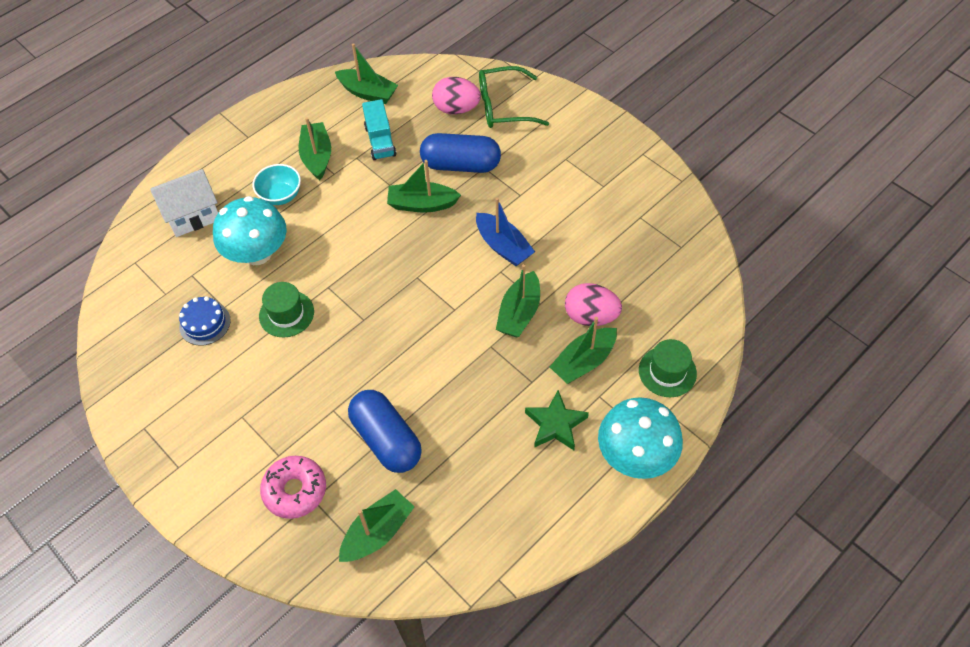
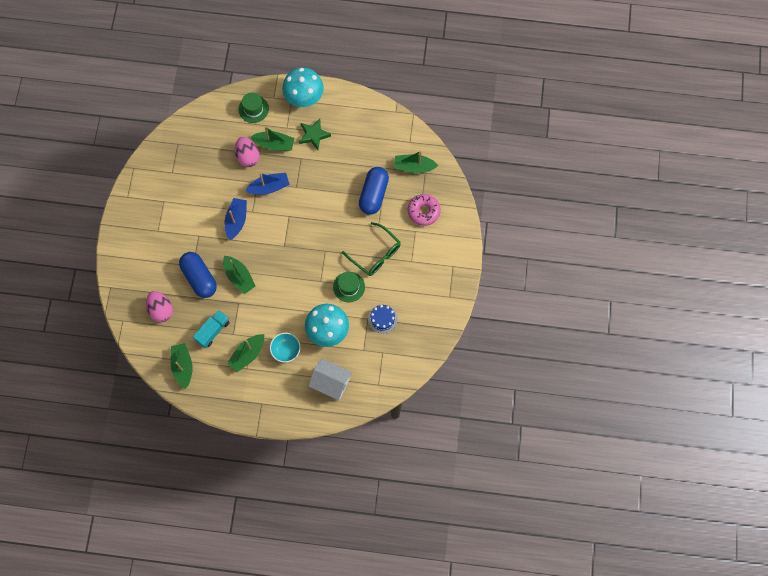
camera: 130 degrees left, 15 degrees up
(504, 106) = (141, 286): green glasses -> green glasses (375, 254)
(519, 313) = (269, 187): green boat -> blue boat

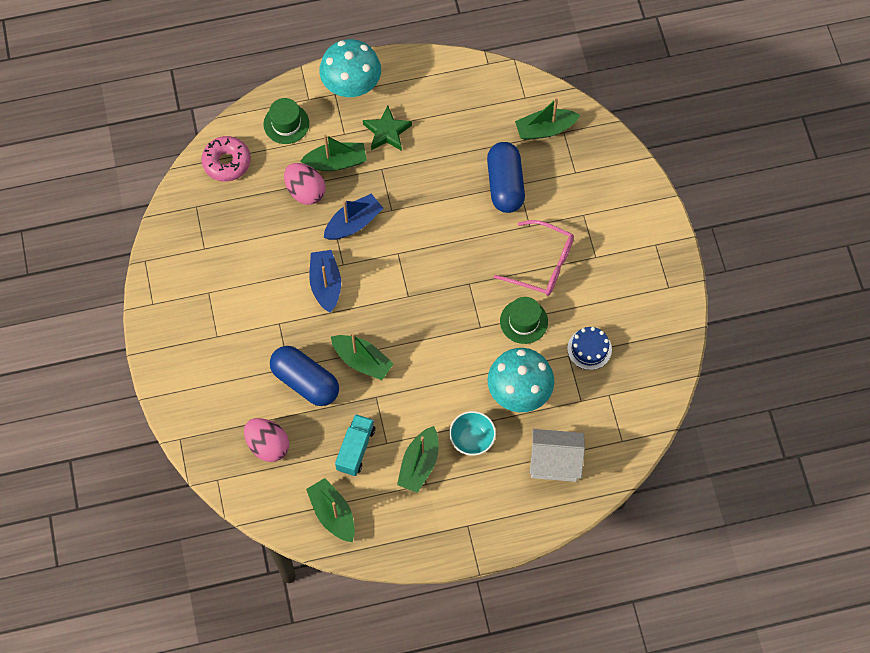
camera: 20 degrees left, 5 degrees down
(375, 254) = (541, 264): green glasses -> pink glasses
(423, 211) = (584, 184): pink donut -> pink donut (227, 162)

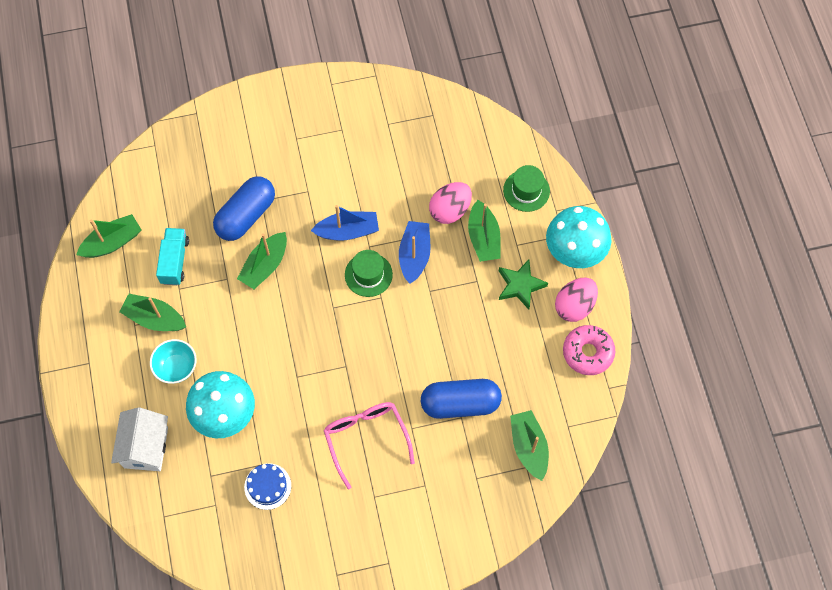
camera: 90 degrees right, 0 degrees up
(227, 162) = (481, 139): pink donut -> pink donut (588, 352)
(268, 445) = (184, 185): pink egg -> pink egg (574, 306)
(353, 223) = (414, 255): blue boat -> blue boat turned 135 degrees counterclockwise
(355, 449) = (175, 261): turquoise truck -> turquoise truck turned 105 degrees counterclockwise
(523, 321) = (301, 420): green hat -> green hat (368, 274)
(541, 264) = (366, 439): pink glasses -> pink glasses turned 135 degrees clockwise

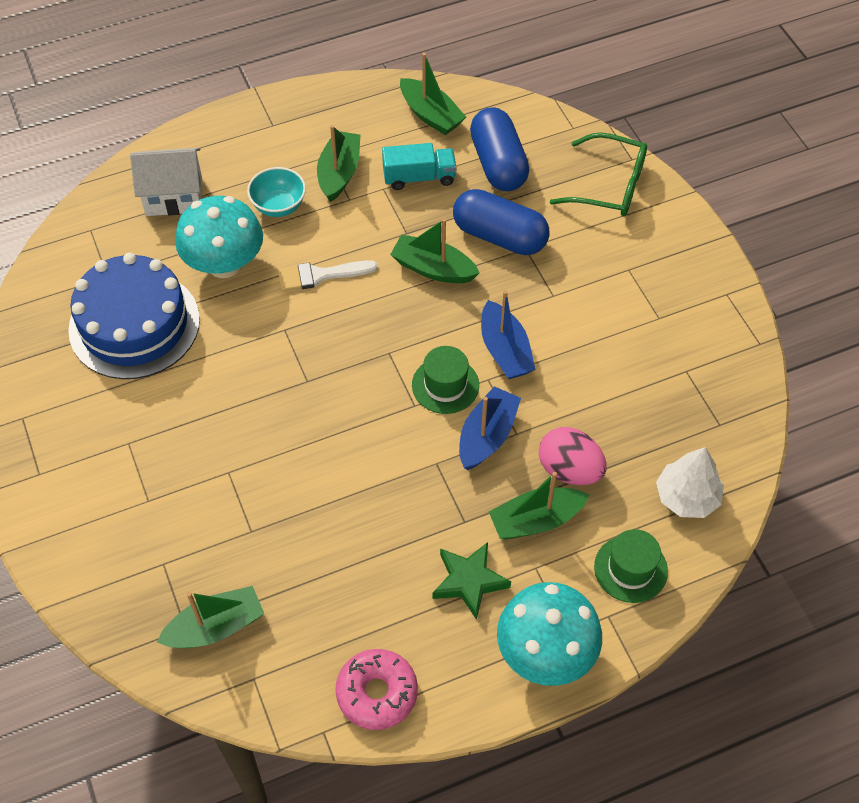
camera: 80 degrees right, 10 degrees down
(217, 134) = (608, 185): none -> green glasses
(252, 345) = (320, 275): none -> white brush
(267, 486) = (134, 324): blue cake -> blue cake, size x2.16
(366, 439) = (206, 421): pink glasses -> none
(414, 255) = (487, 436): blue boat -> blue boat turned 60 degrees counterclockwise
(460, 404) = (271, 527): blue capsule -> blue capsule (498, 164)
(482, 147) = (687, 497): none -> white tree
(574, 306) = (451, 664): pink egg -> none

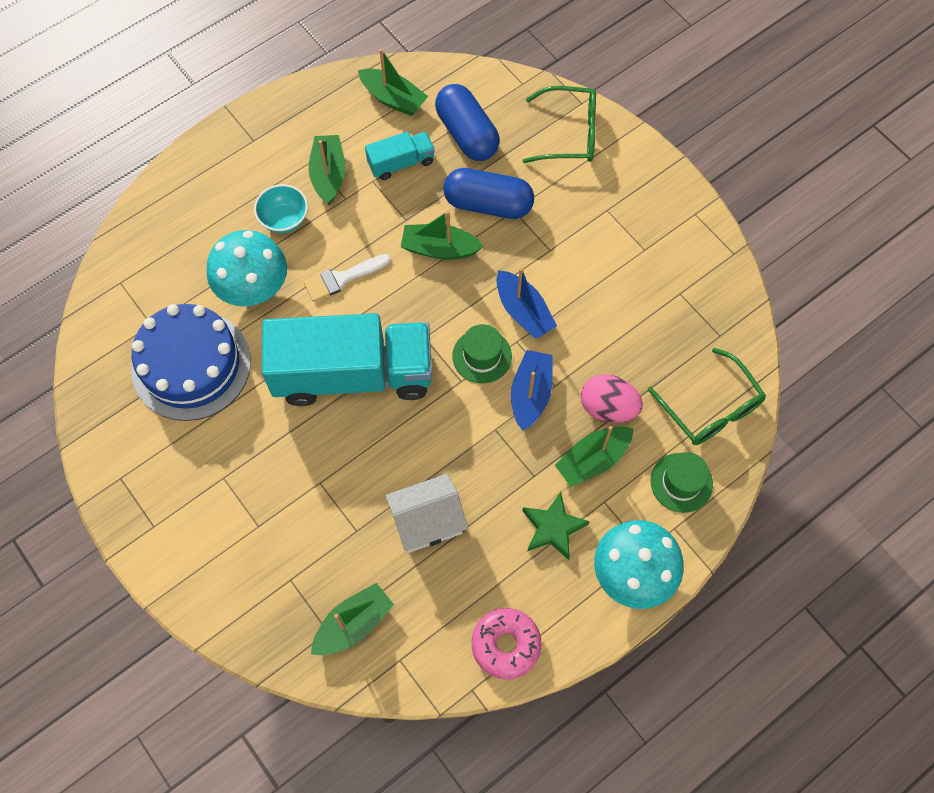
camera: 15 degrees left, 10 degrees up
(174, 197) = (186, 232): white house -> white house (427, 522)
(300, 372) = (353, 374): none -> turquoise truck
(687, 497) = (710, 407): white tree -> green glasses

